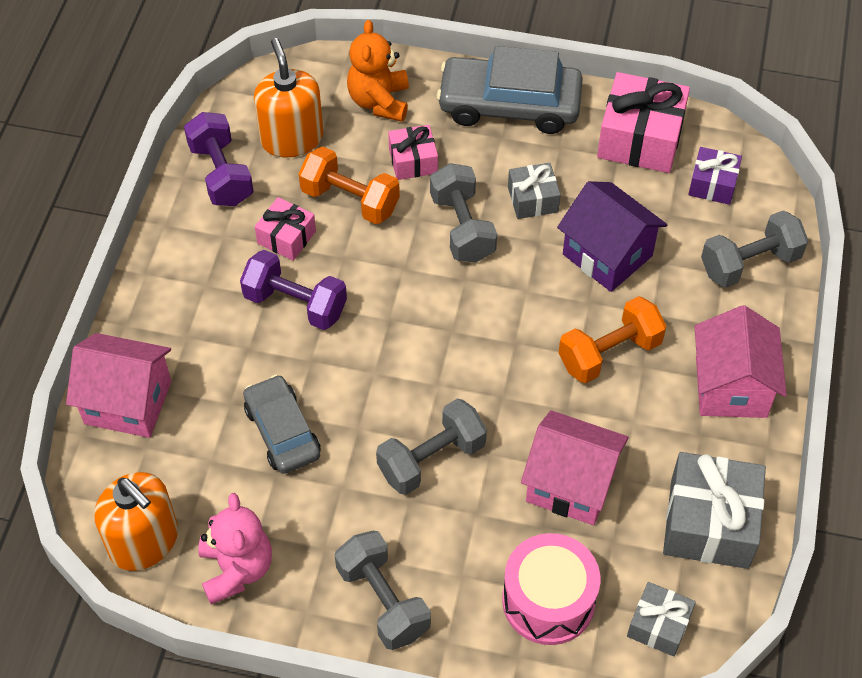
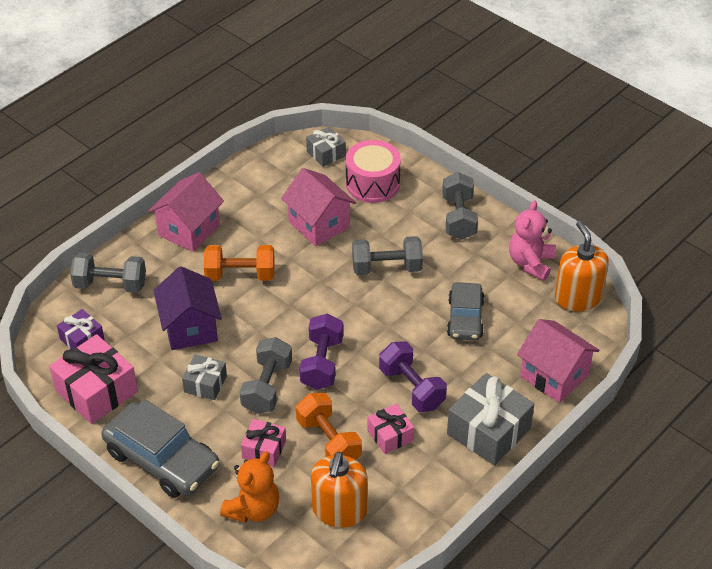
camera: 150 degrees left, 10 degrees down
(221, 174) = (409, 506): purple dumbbell -> purple dumbbell (322, 363)
(709, 523) = (262, 179): grey gift -> grey gift (489, 431)

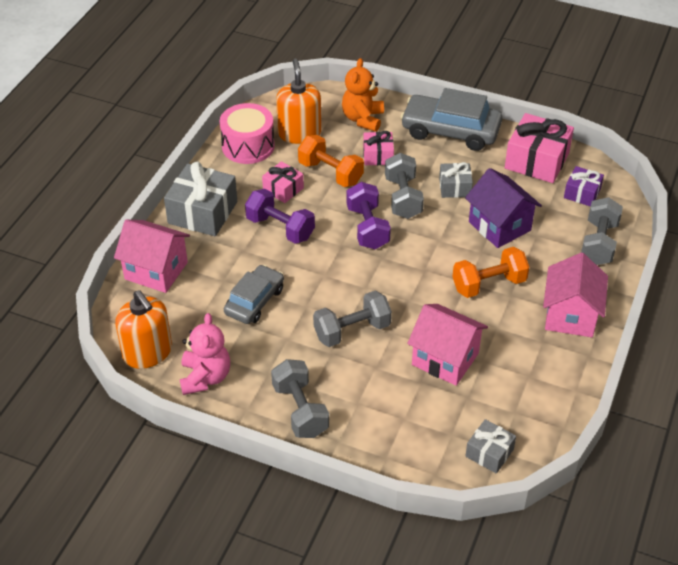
camera: 160 degrees right, 0 degrees up
(110, 285) = (598, 243): grey dumbbell -> grey dumbbell turned 60 degrees counterclockwise
(372, 184) = (414, 427): pink drum -> pink drum (248, 146)
(465, 318) = (254, 301): grey car -> grey car turned 45 degrees clockwise

